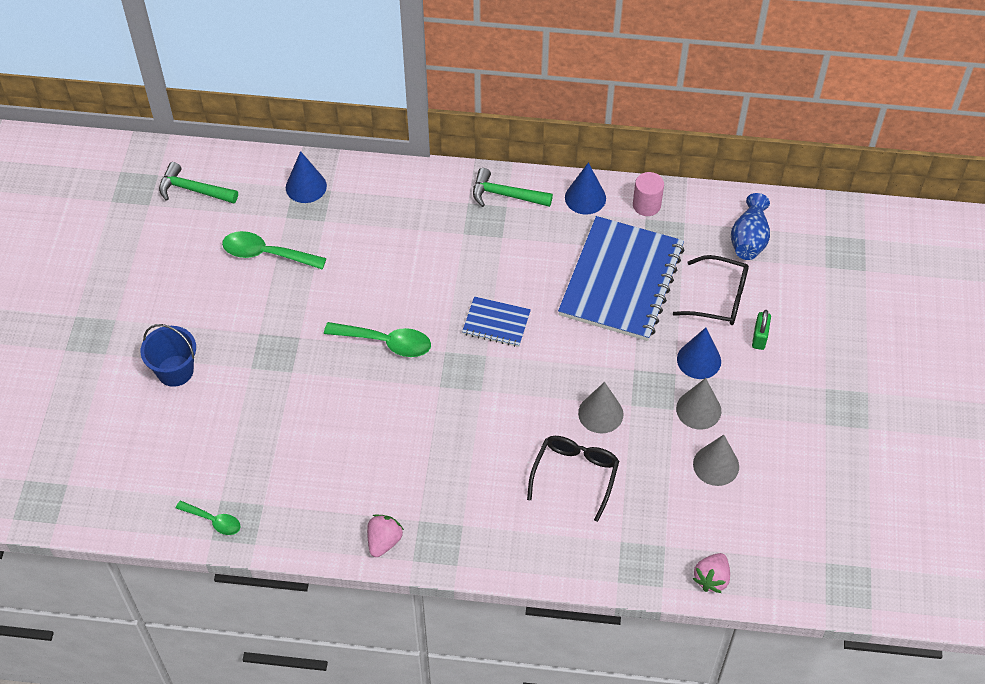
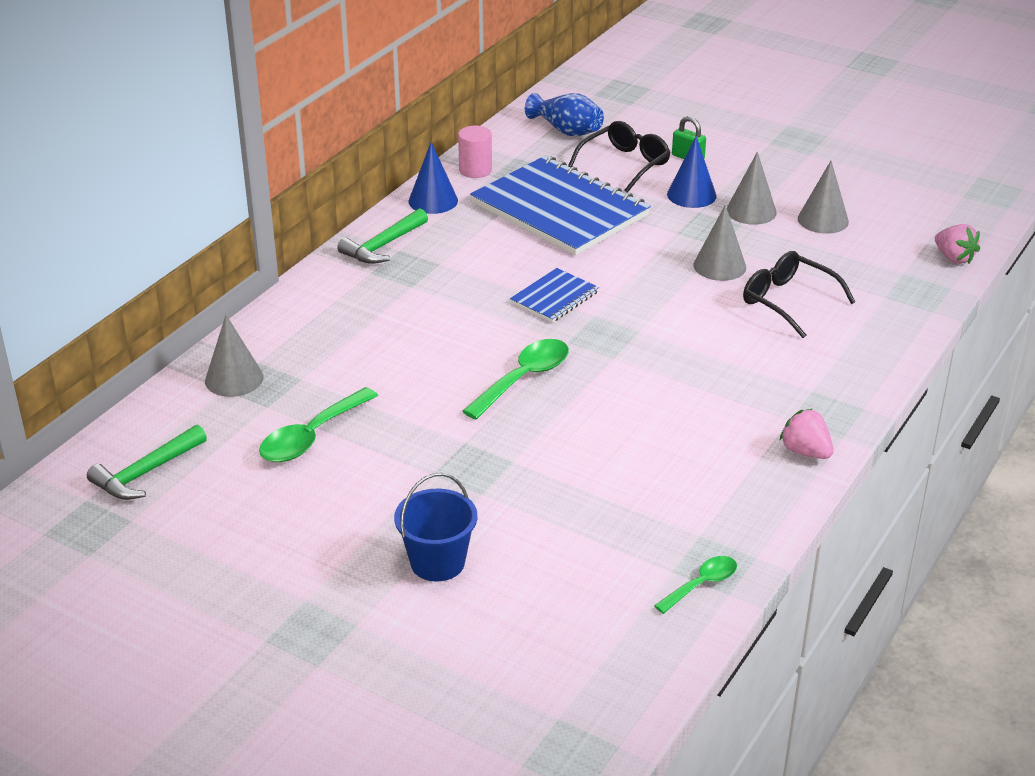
camera: 65 degrees left, 20 degrees down
(306, 186) = (234, 379): blue cone -> grey cone

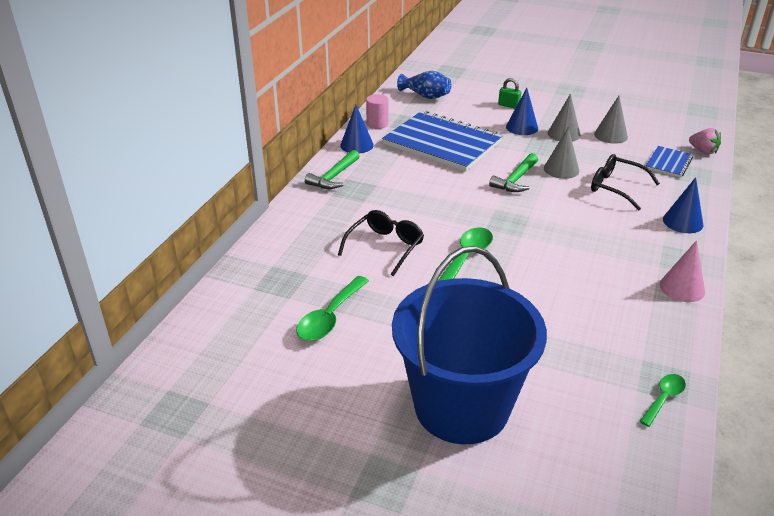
camera: 10 degrees left, 0 degrees up
(146, 473) = (211, 361): green hammer -> green hammer (516, 180)
(234, 379) = (258, 280): grey cone -> none
(437, 562) = (461, 407): blue bucket -> blue bucket, size x2.22
(554, 297) = (463, 200): blue notebook -> blue notebook (668, 163)
(625, 164) = (471, 113): black glasses -> black glasses (385, 247)
(805, 451) = (682, 288): pink strawberry -> pink cone
(859, 361) = (683, 222): none -> blue cone

